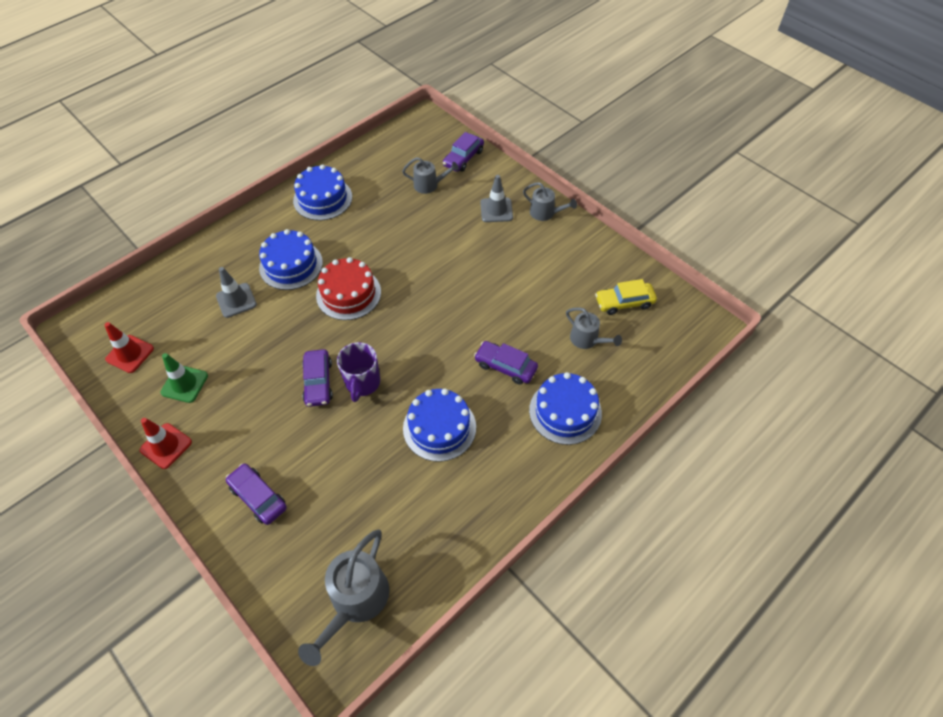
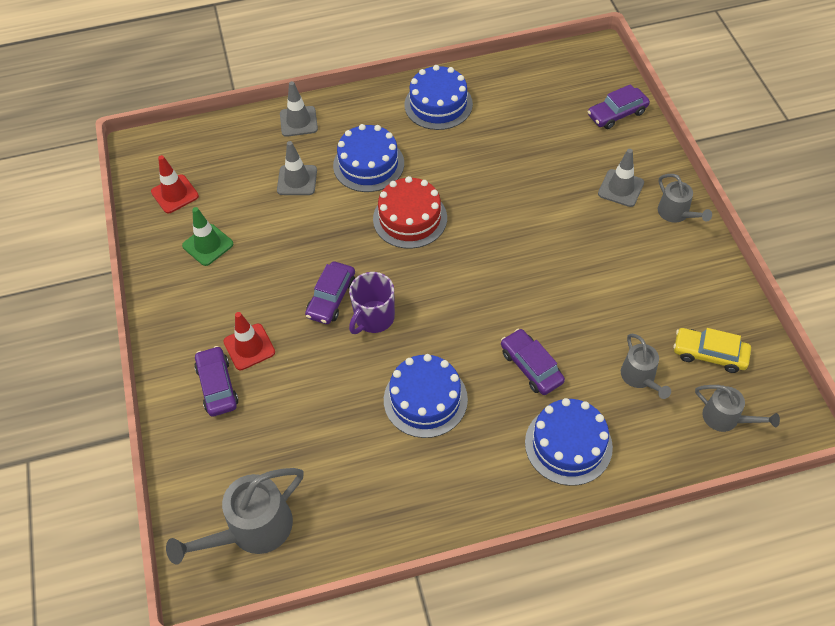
camera: 30 degrees right, 0 degrees up
(166, 446) = (162, 298): red traffic cone -> red traffic cone (249, 347)
(211, 253) = (298, 121): none -> grey traffic cone
(429, 185) = (561, 131): grey watering can -> grey watering can (726, 418)

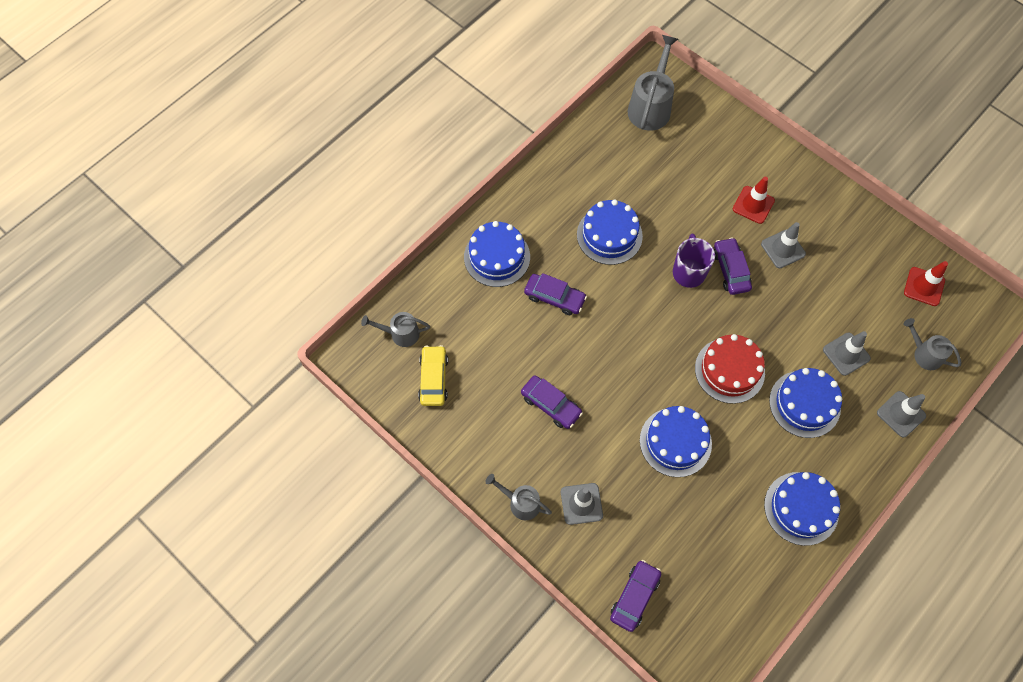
camera: 145 degrees right, 10 degrees up
(208, 245) = (855, 260): green traffic cone -> none
(217, 386) = (748, 170): purple car -> purple car (551, 405)
(263, 290) = (783, 249): none -> grey traffic cone
(504, 191) = (675, 442): none -> blue cake
(640, 378) = (474, 331): grey watering can -> grey watering can (924, 354)
(709, 354) = (433, 379): yellow car -> yellow car turned 75 degrees counterclockwise

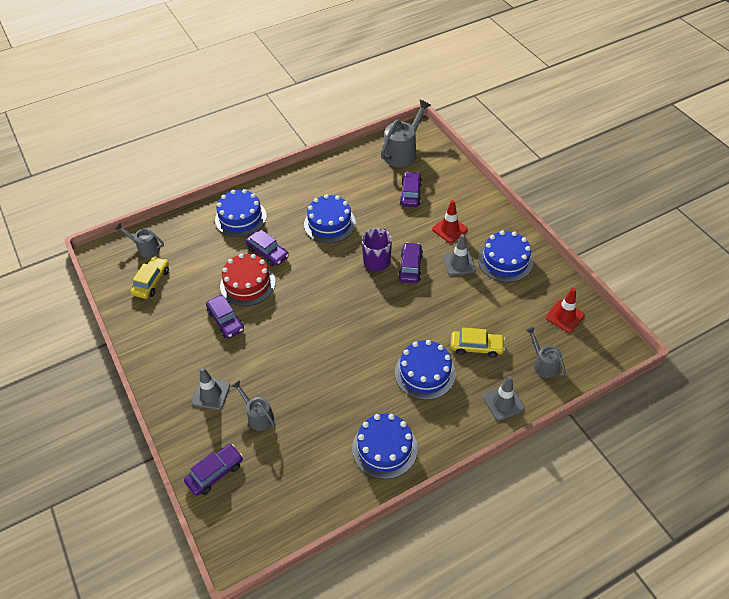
camera: 20 degrees right, 15 degrees down
(520, 502) = (166, 380): grey watering can -> grey watering can (258, 416)
(675, 442) = (307, 371): blue cake -> blue cake (505, 261)
(687, 166) = (411, 194): none -> purple car
(729, 370) = (375, 333): red cake -> red cake (247, 284)
(846, 354) = (476, 347): grey traffic cone -> yellow car

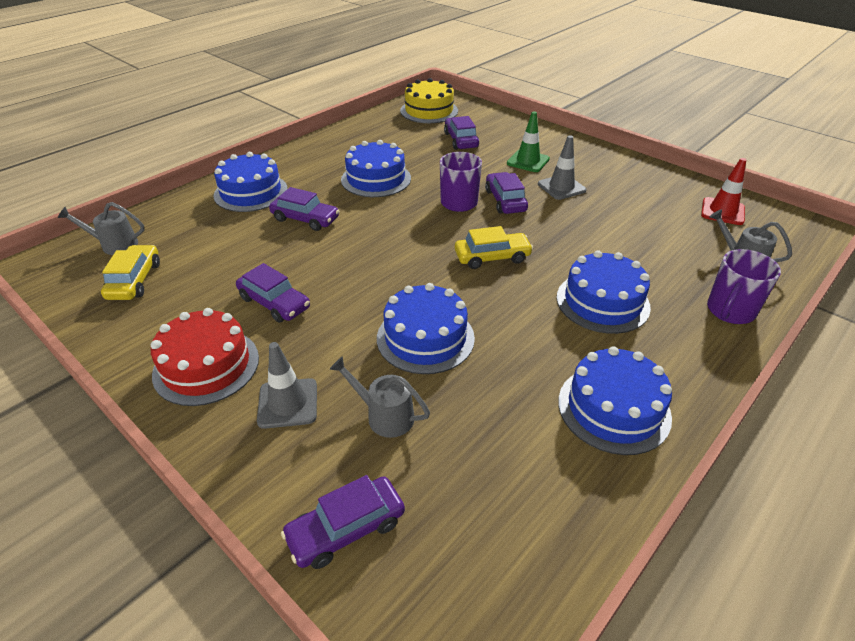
camera: 20 degrees left, 10 degrees down
(215, 473) = (346, 529): purple car -> purple car turned 150 degrees counterclockwise
(247, 284) = (290, 255): red cake -> red cake (206, 366)
(403, 152) = (429, 111): grey watering can -> yellow cake
(449, 229) = (528, 161): red traffic cone -> green traffic cone
(476, 347) = (646, 260): yellow car -> yellow car (492, 257)
(503, 402) = (730, 311): grey traffic cone -> purple mug
(505, 261) = (613, 176): blue cake -> blue cake (425, 338)

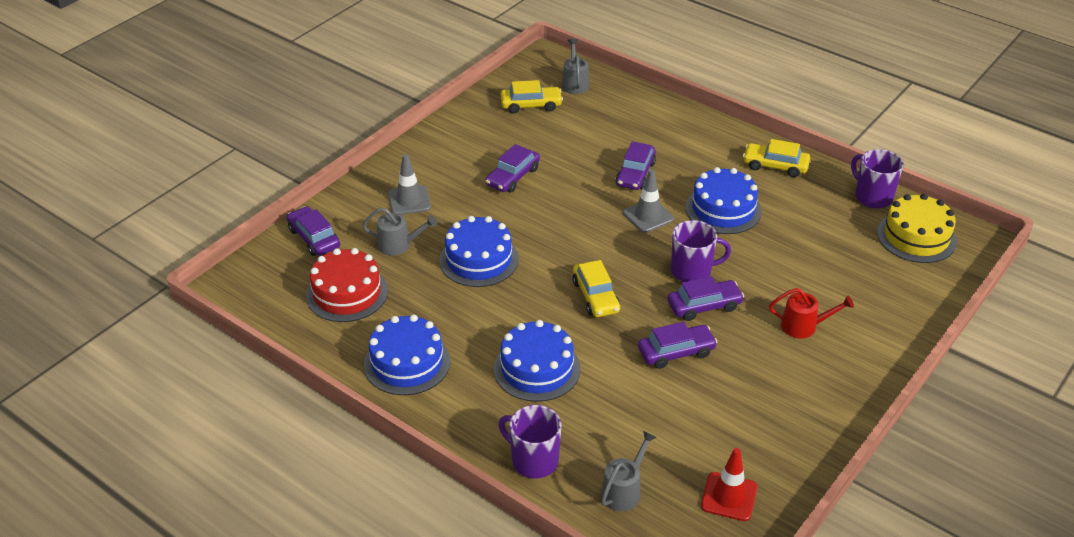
camera: 85 degrees right, 0 degrees up
(206, 366) = (442, 159): red cake -> red cake (347, 293)
(251, 192) = (673, 134): blue cake -> none
(323, 150) = (775, 166): none -> yellow car
(379, 119) = (872, 197): none -> purple mug
(384, 415) = (399, 245): grey watering can -> grey watering can turned 75 degrees clockwise
(461, 140) = (840, 268): purple car -> purple car (676, 352)
(528, 161) = (804, 326): green traffic cone -> red watering can
(561, 187) = (747, 353): grey traffic cone -> grey traffic cone (648, 216)

